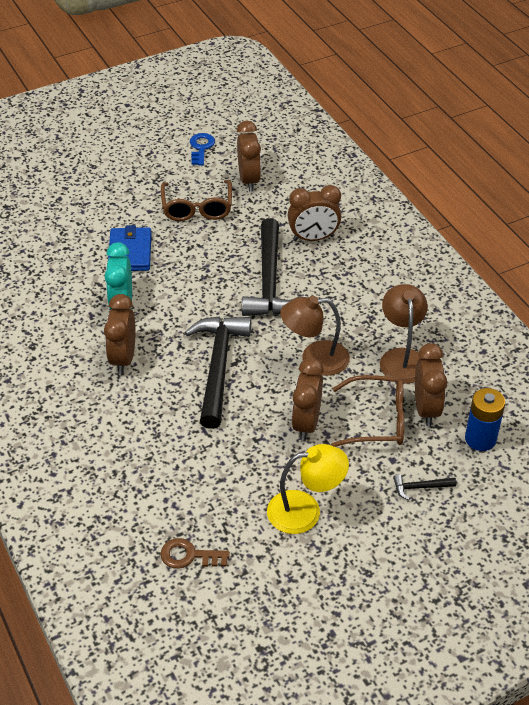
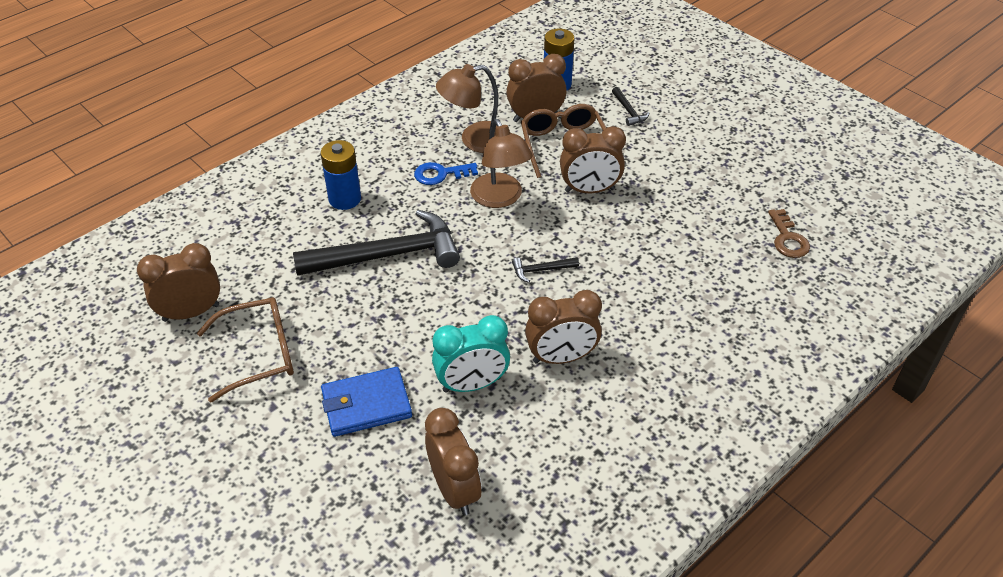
camera: 105 degrees left, 0 degrees up
(201, 147) = (115, 382): blue key -> blue key (440, 174)
(218, 367) = (541, 270): black hammer -> black hammer, size x0.40
(305, 510) = (693, 174): yellow lamp -> none
(313, 238) = (302, 231): brown clock -> brown clock (454, 489)
(344, 265) = (345, 199): none -> blue battery

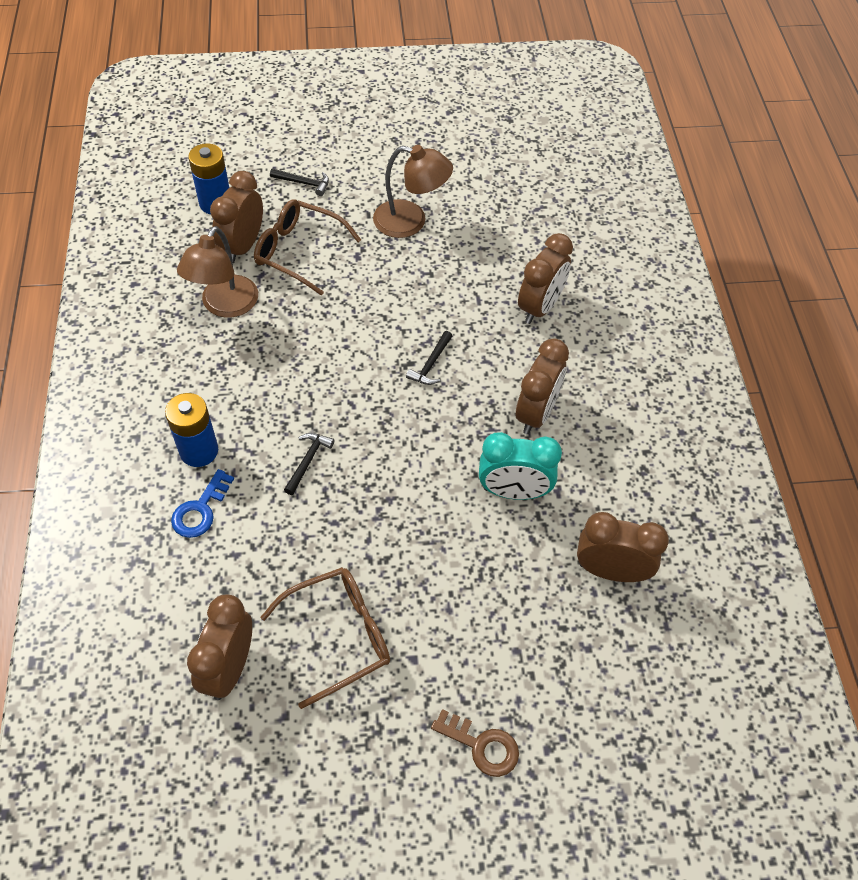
camera: 55 degrees left, 10 degrees up
(259, 354) = (339, 636): brown glasses -> brown glasses turned 45 degrees clockwise
(366, 404) = (472, 582): blue wallet -> none
(388, 255) = (308, 461): black hammer -> black hammer, size x0.40
(440, 174) = (243, 358): blue key -> blue key (200, 510)
(472, 384) = (513, 491): turquoise clock -> turquoise clock turned 75 degrees clockwise
(500, 198) = (319, 336): brown lamp -> brown lamp (410, 222)
(589, 190) = (371, 272): brown clock -> brown clock (540, 307)
(788, 239) = (540, 196): brown key -> brown key (482, 746)

